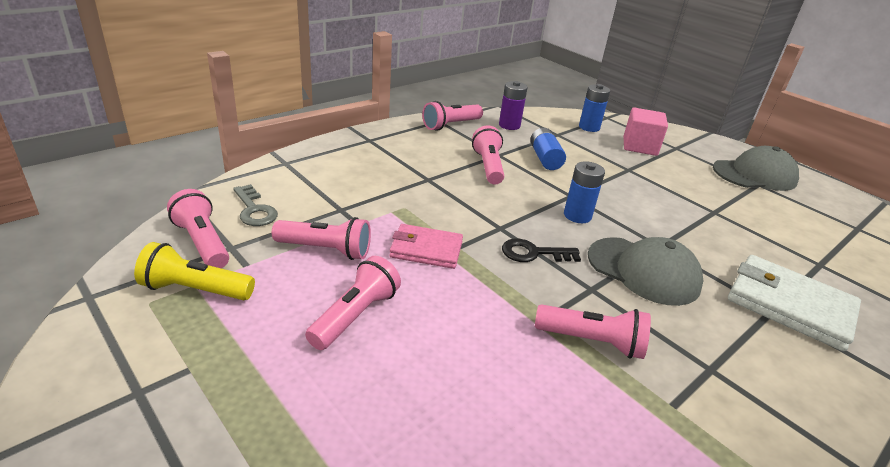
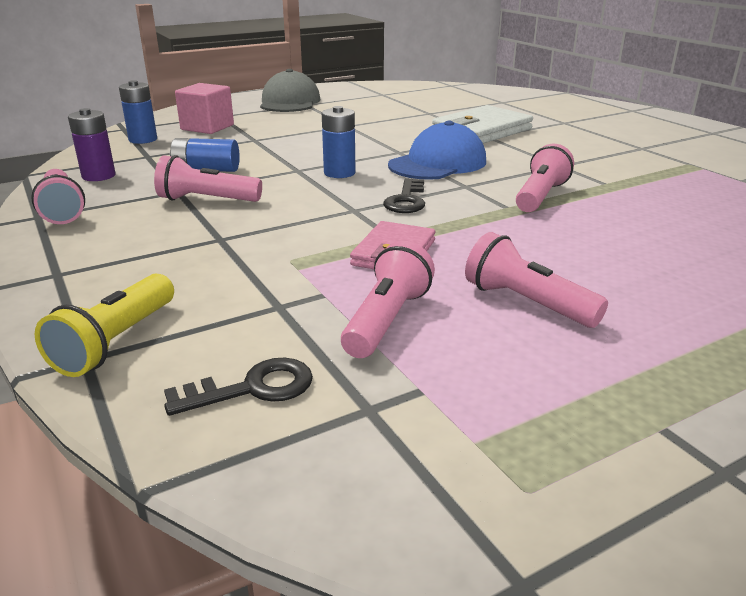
camera: 75 degrees left, 5 degrees down
(195, 289) = (488, 439): yellow flashlight -> yellow flashlight (116, 342)
(203, 243) = (350, 443): pink flashlight -> none
(254, 210) = (251, 388): grey key -> black key
(643, 271) = (438, 163): grey cap -> blue cap

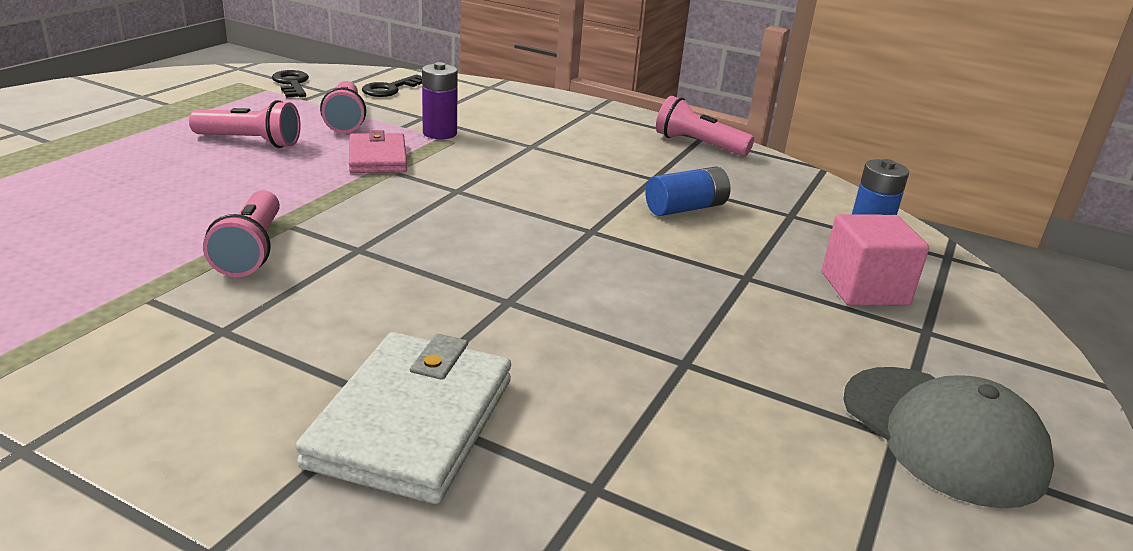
camera: 145 degrees right, 0 degrees up
(98, 176) = (762, 179): purple battery -> purple battery (440, 133)
(116, 342) = (487, 92): yellow flashlight -> none
(207, 200) = (608, 174): pink flashlight -> none
(339, 173) = (535, 236): blue battery -> none
(406, 200) = (414, 212): black key -> black key (292, 84)
(438, 163) = (426, 285): blue cap -> none

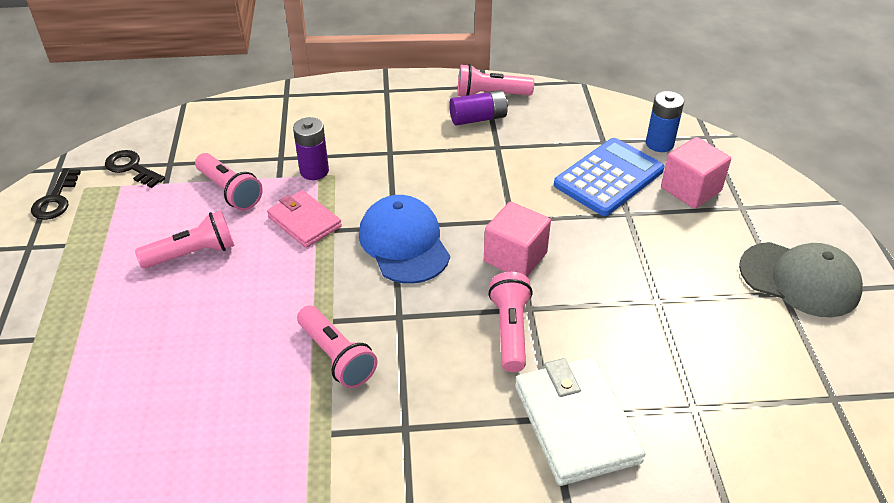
camera: 30 degrees left, 15 degrees up
(391, 89) = (216, 135): black key -> black key (56, 199)
(448, 204) = (404, 243): none -> blue cap
(459, 309) = (510, 330): none -> pink flashlight
(553, 257) = (515, 257): none -> pink cube
(660, 154) = (478, 118): none -> purple battery
(685, 208) = (543, 168): blue battery -> none
(759, 242) = (608, 177): none -> blue calculator

